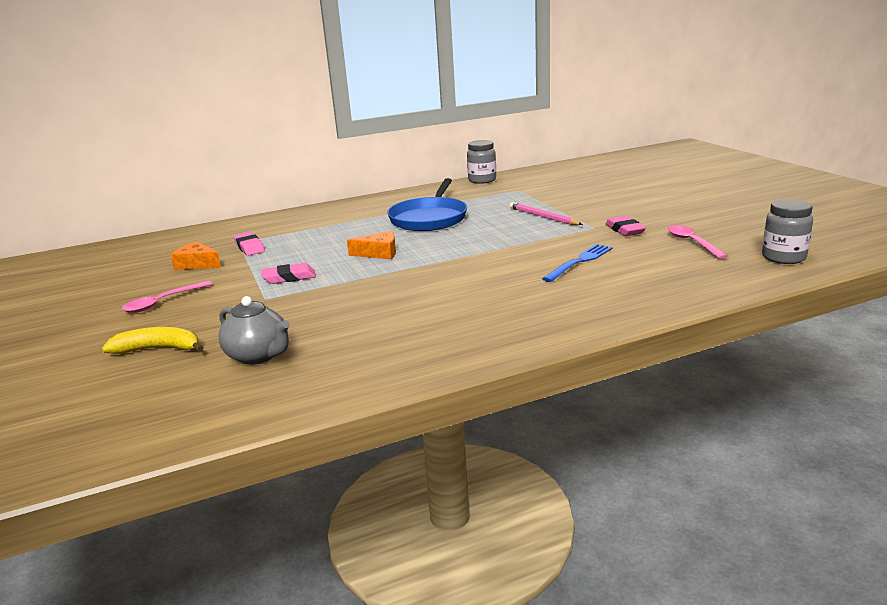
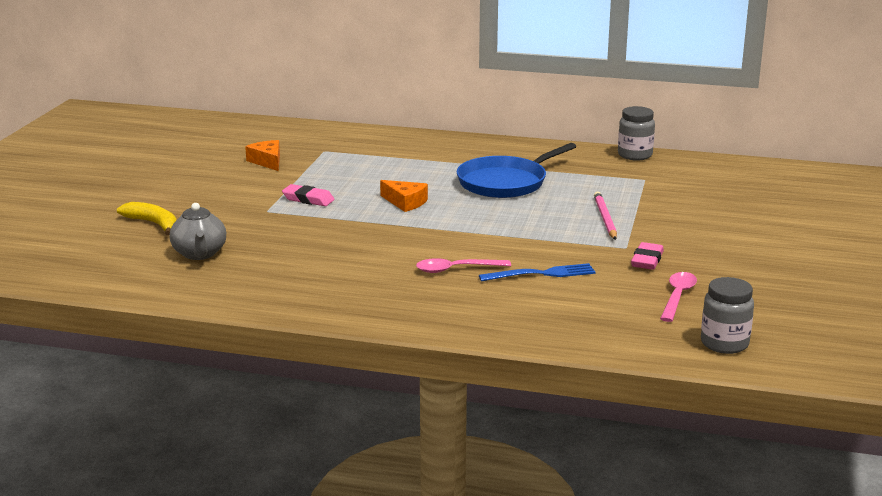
camera: 35 degrees right, 0 degrees up
(162, 302) = (202, 187): pink spoon -> pink spoon (456, 269)
(249, 247) = (324, 159): pink eraser -> none

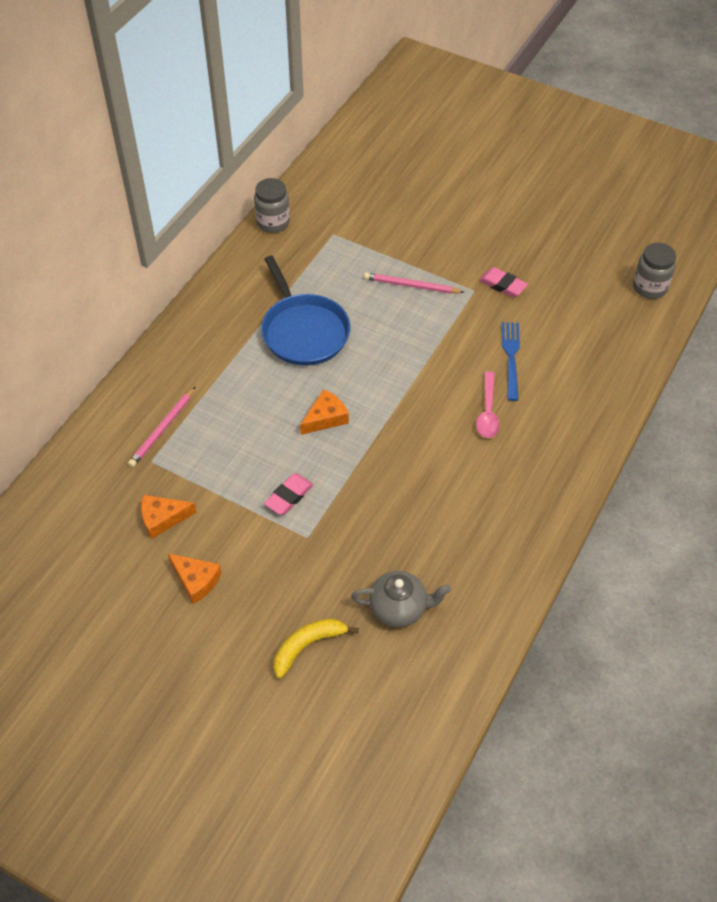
camera: 75 degrees left, 30 degrees up
(210, 179) = (196, 580): none -> orange cheese
(359, 150) = (162, 429): none -> pink pencil
(677, 296) = (570, 288): pink spoon -> none

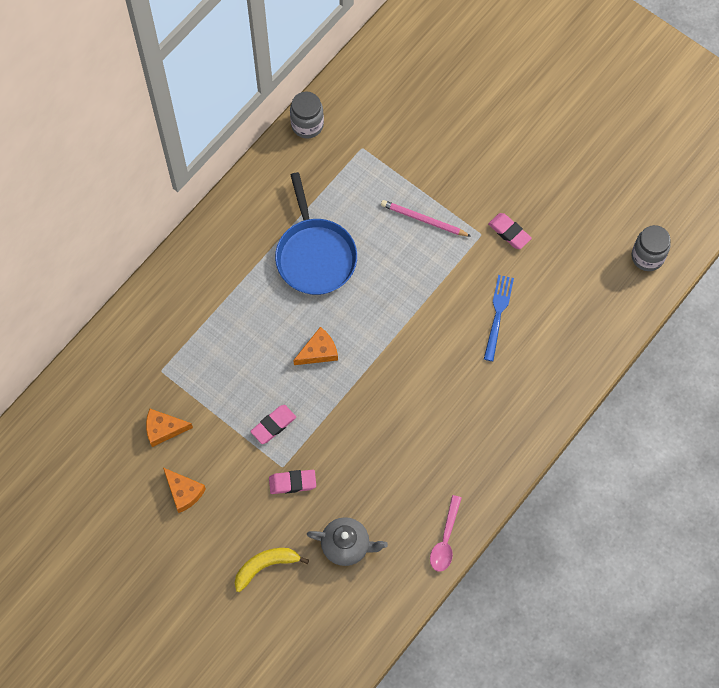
camera: 10 degrees right, 15 degrees up
(162, 429) = (174, 340): pink pencil -> none
(322, 551) = (292, 483): none -> pink eraser
(488, 412) = (463, 369): pink spoon -> pink spoon (445, 540)

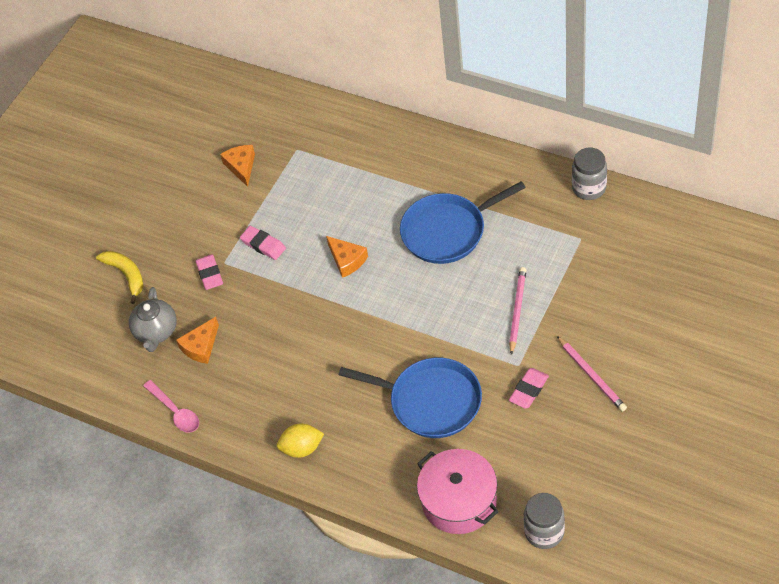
camera: 85 degrees right, 15 degrees down
(184, 492) = (185, 197): orange cheese -> orange cheese (201, 346)
(445, 540) = (175, 412): pink spoon -> pink spoon turned 135 degrees counterclockwise
(498, 314) = (431, 401): blue fork -> blue pan
(508, 180) = (592, 375): none -> pink pencil
(516, 432) = (302, 448): none -> yellow lemon
(602, 314) = (459, 501): none -> pink pot

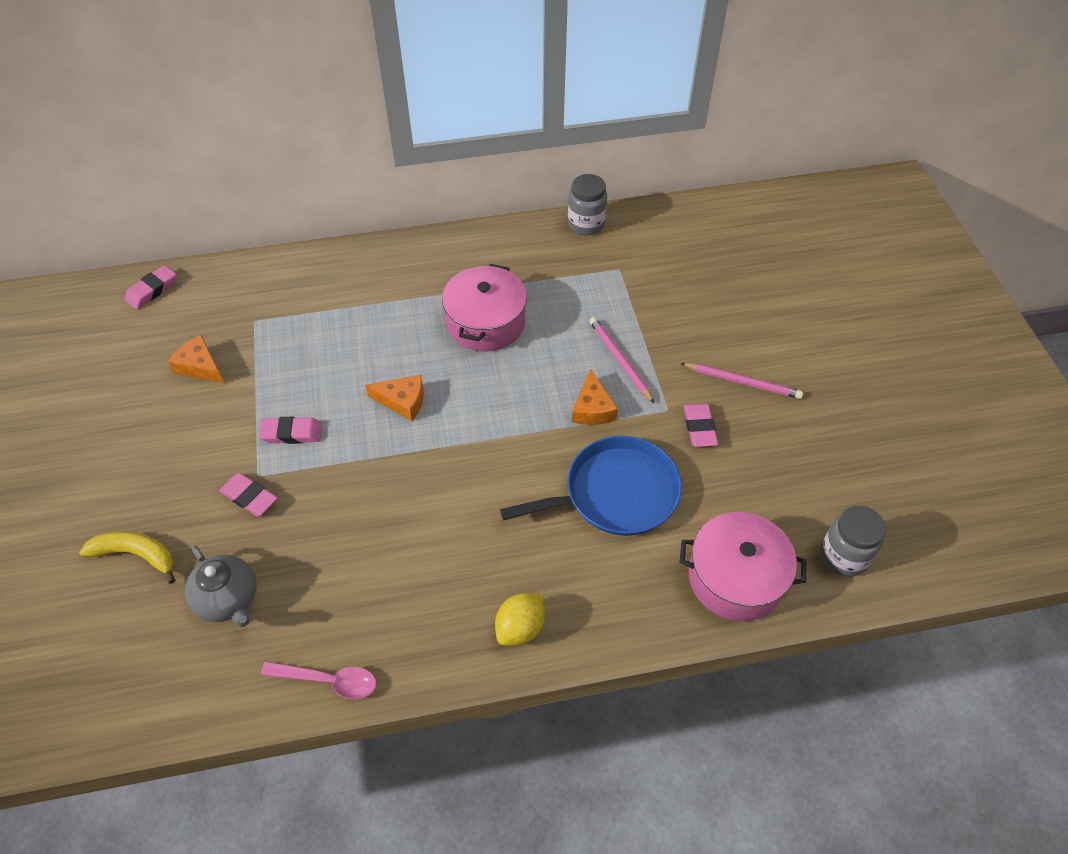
camera: 45 degrees left, 0 degrees up
(201, 346) = (302, 584): orange cheese -> orange cheese (592, 408)
(249, 92) = (152, 290): none -> pink eraser
(447, 231) = (486, 322): blue pan -> pink pot

